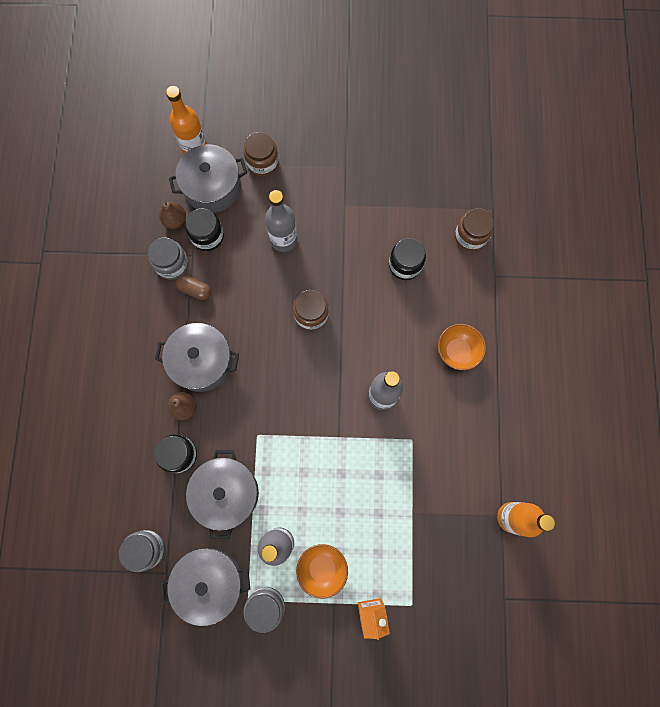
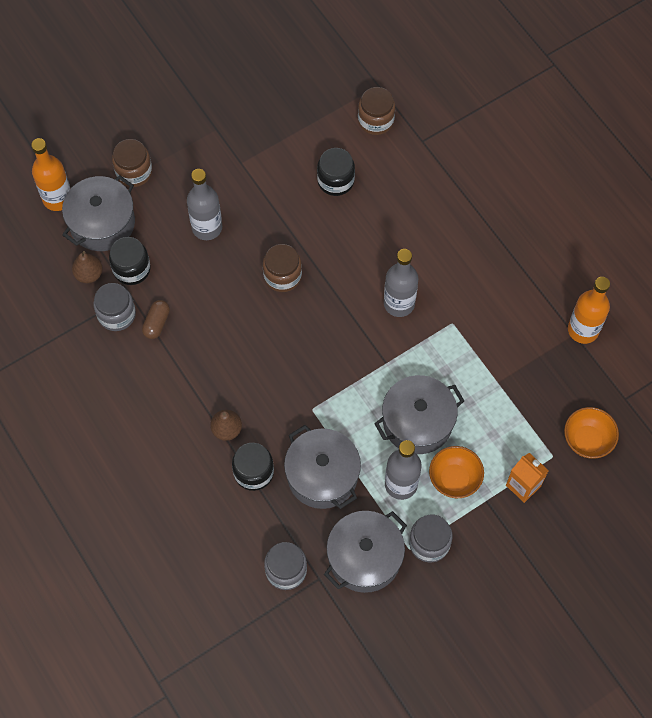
camera: 35 degrees left, 10 degrees down
(195, 290) = (157, 323): brown capsule -> brown capsule turned 60 degrees counterclockwise
(202, 362) = (212, 380): grey pot -> grey pot (417, 422)
(457, 351) = (436, 224): orange bowl -> orange bowl (587, 440)

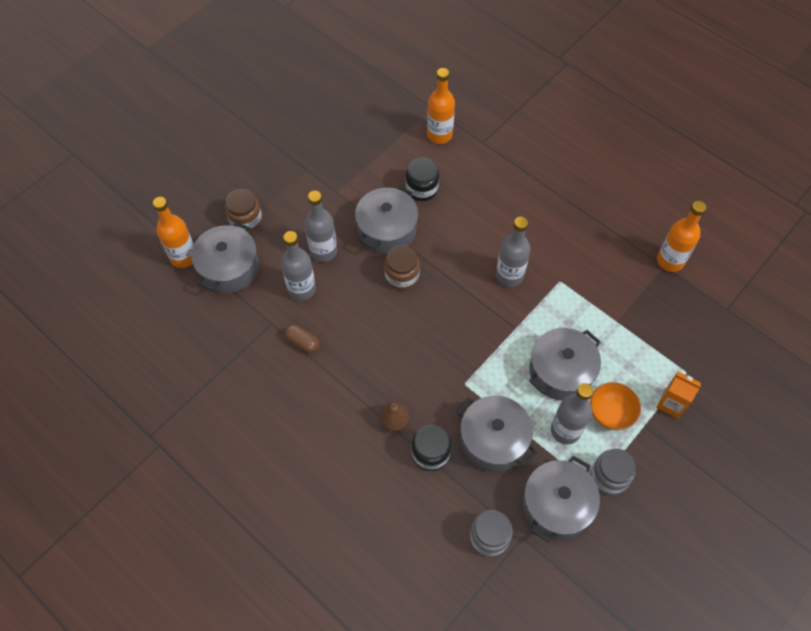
camera: 15 degrees left, 5 degrees down
(89, 274) = (229, 315): brown pear -> none
(116, 314) = (264, 343): grey jar -> none
(131, 269) = (266, 301): black jar -> none
(157, 323) = (302, 342): brown capsule -> brown capsule turned 60 degrees counterclockwise
(172, 265) = (301, 289): none -> grey bottle
(282, 220) = (387, 230): none -> grey pot
(376, 120) = (439, 135): brown jar -> orange bottle
(587, 440) = (710, 351): orange bowl -> none

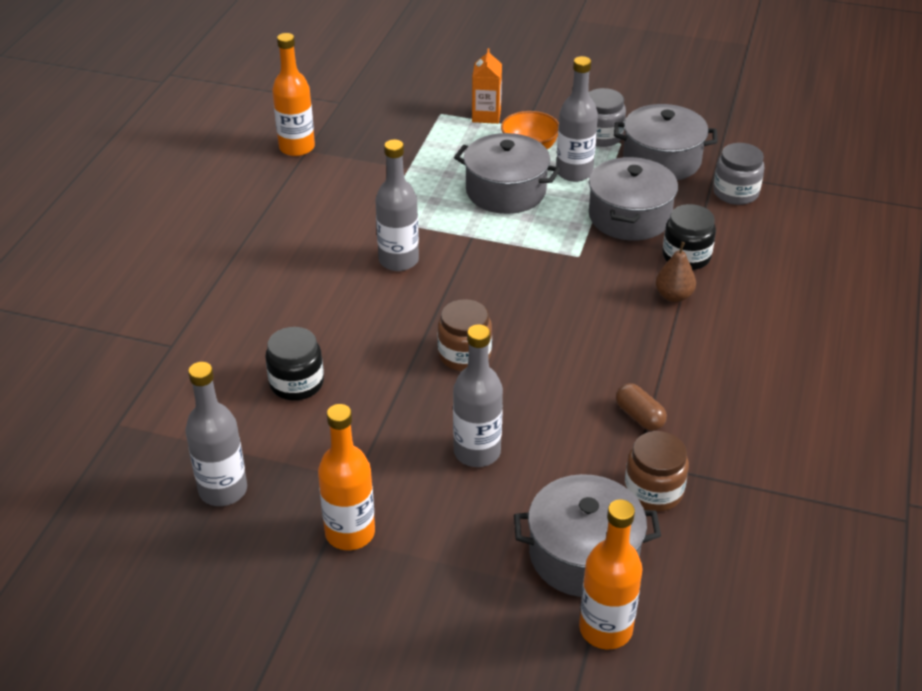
camera: 115 degrees left, 20 degrees down
(246, 220) = (479, 575): brown jar -> brown jar (653, 491)
(301, 289) = (558, 451): grey bottle -> grey bottle (223, 490)
(302, 342) = (639, 416): brown capsule -> brown capsule turned 45 degrees counterclockwise
(387, 230) = (395, 395): grey pot -> none
(439, 135) = (175, 397): orange bottle -> orange bottle (350, 533)

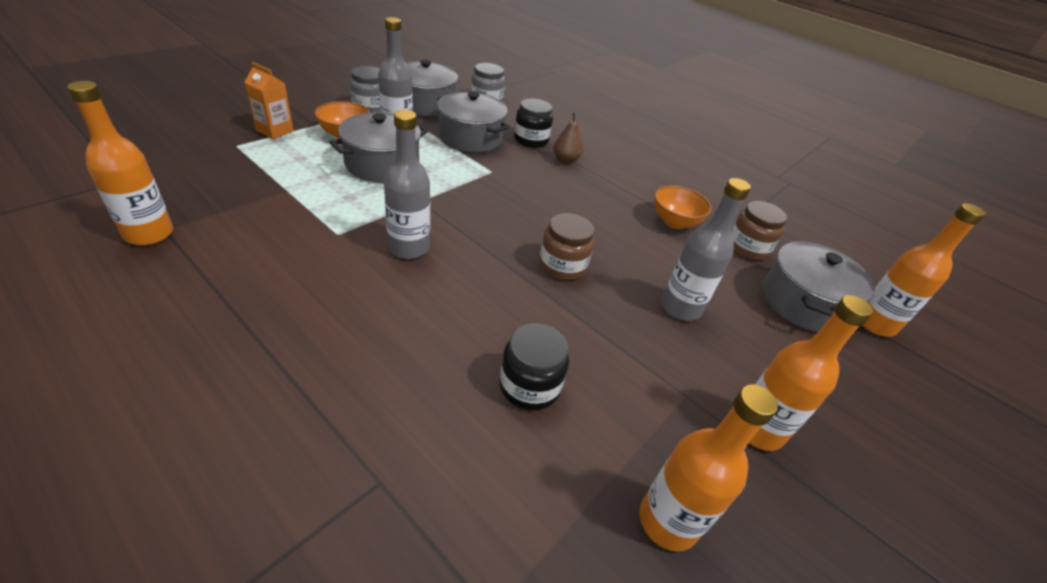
camera: 70 degrees left, 0 degrees up
(223, 490) = (667, 521): grey bottle -> orange bottle
(639, 416) = (674, 222): brown capsule -> orange bowl

